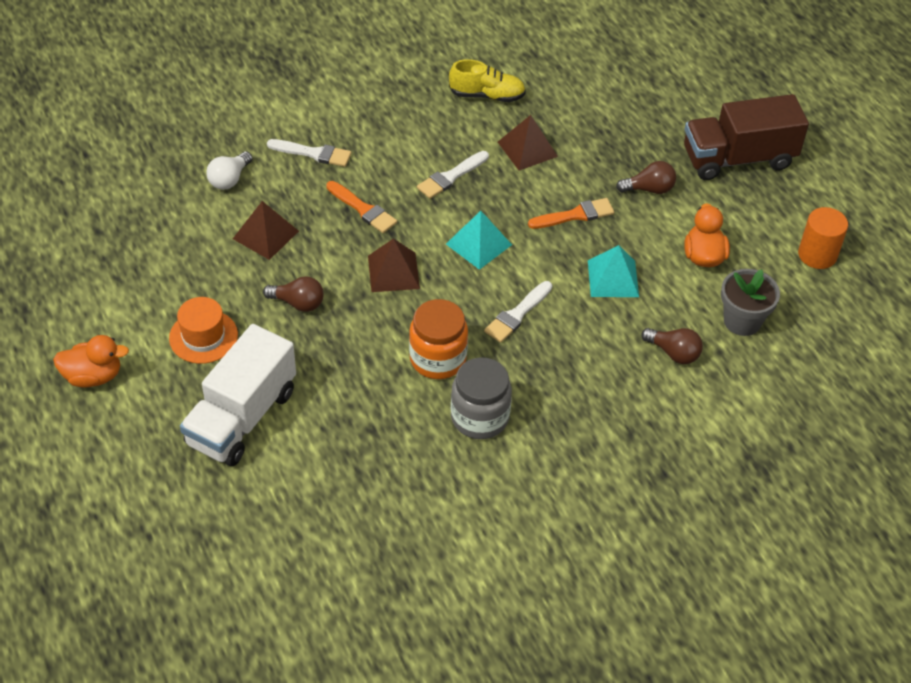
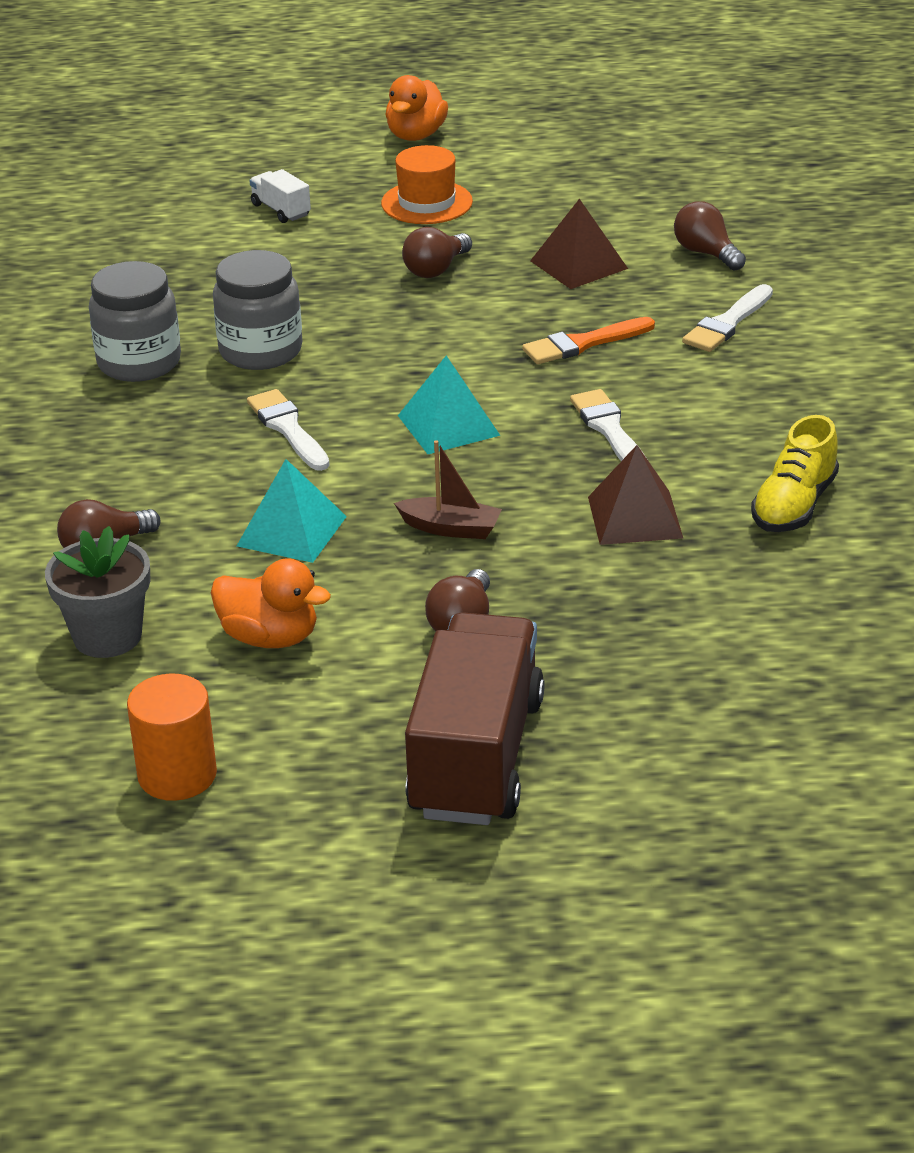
camera: 115 degrees right, 15 degrees down
(229, 179) = (706, 253): white light bulb -> brown light bulb
(242, 417) = (281, 210): white truck -> white truck, size x0.42
(393, 272) = (442, 346): brown pyramid -> none
(438, 359) = (260, 351): orange jar -> grey jar
(575, 215) = (451, 528): orange brush -> brown boat

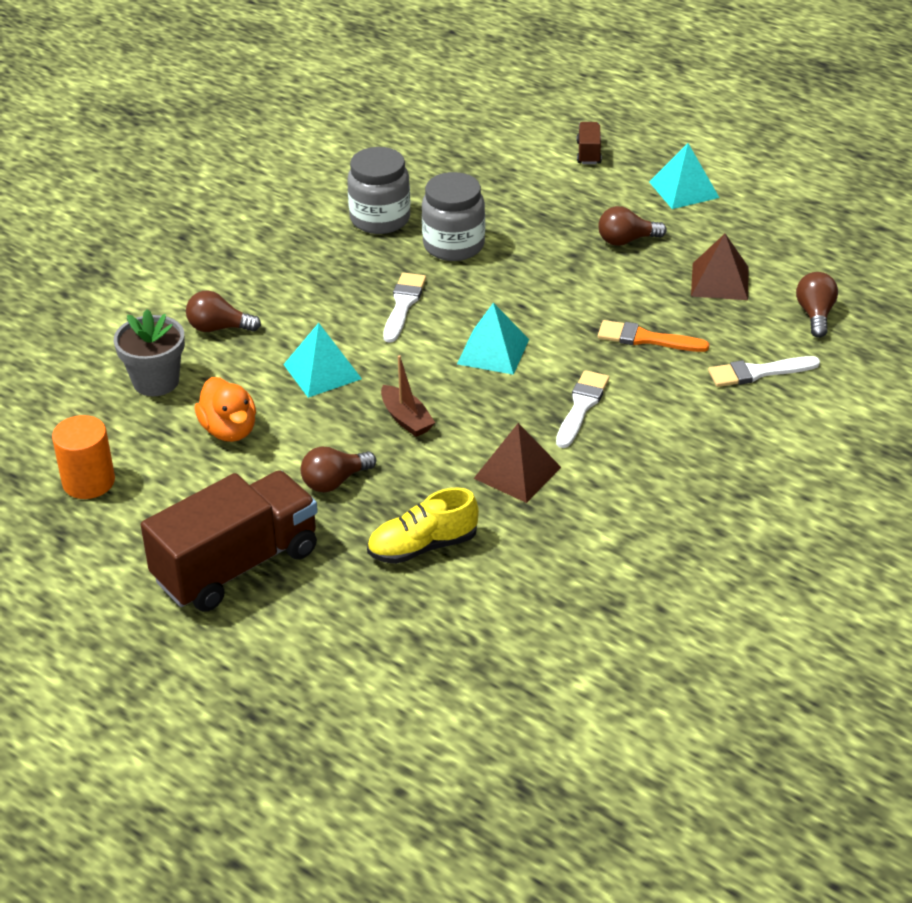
camera: 40 degrees right, 5 degrees up
(281, 210) = (588, 153): white truck -> brown truck
(416, 135) = (742, 136): orange duck -> none
(426, 203) = (684, 189): orange hat -> turquoise pyramid
(794, 506) = (622, 521): yellow shoe -> yellow shoe (422, 546)

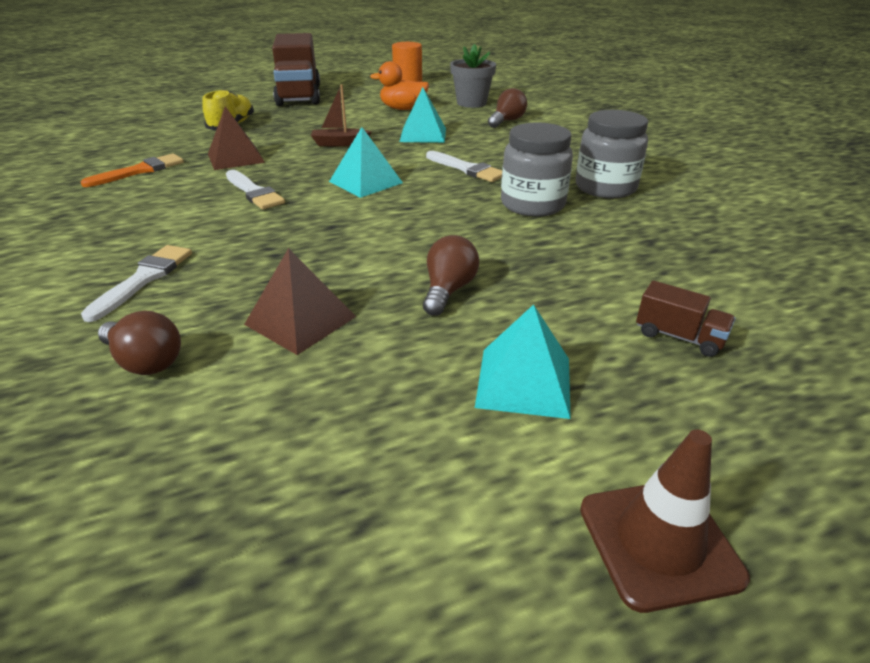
camera: 120 degrees right, 5 degrees down
(334, 482) = (319, 119): brown light bulb -> none
(646, 339) = (282, 243): orange brush -> orange brush (140, 171)
(740, 138) = (659, 542): none -> brown traffic cone

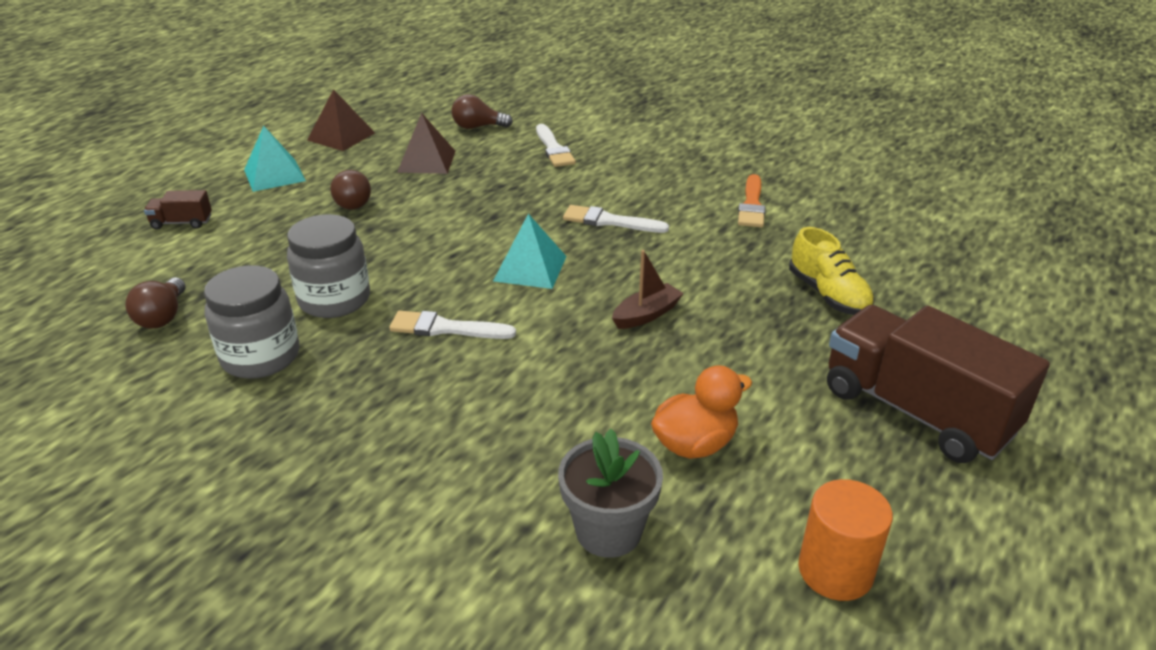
camera: 145 degrees right, 0 degrees up
(235, 158) = (709, 250): brown pyramid -> brown pyramid (341, 136)
(423, 134) = (572, 378): turquoise pyramid -> none
(507, 121) = (485, 480): brown light bulb -> brown light bulb (163, 316)
(659, 542) = (197, 149): brown traffic cone -> none

